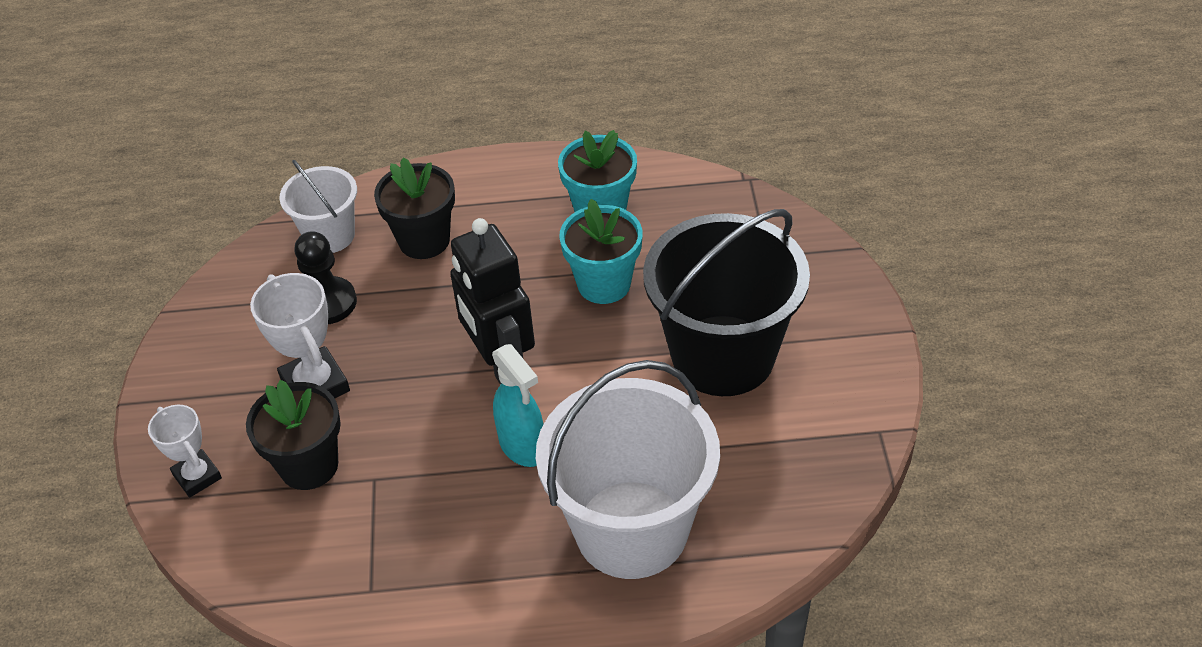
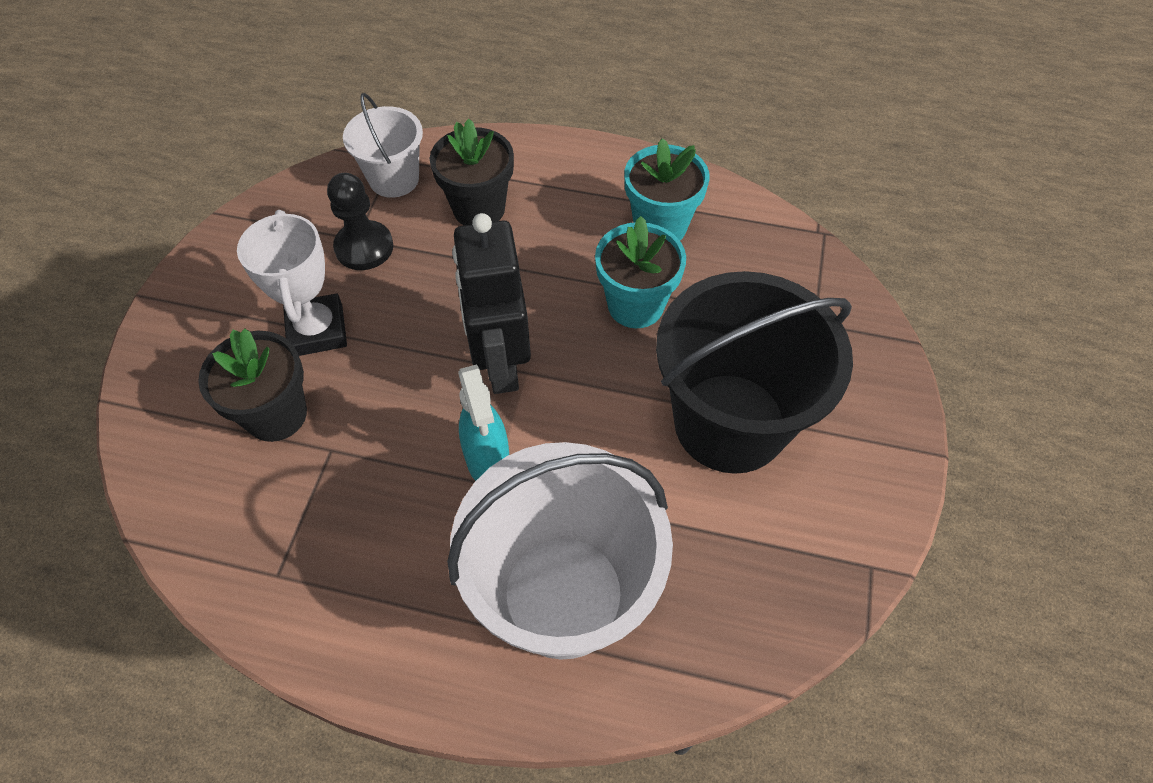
camera: 15 degrees right, 10 degrees up
(197, 476) = (170, 393): white trophy -> none

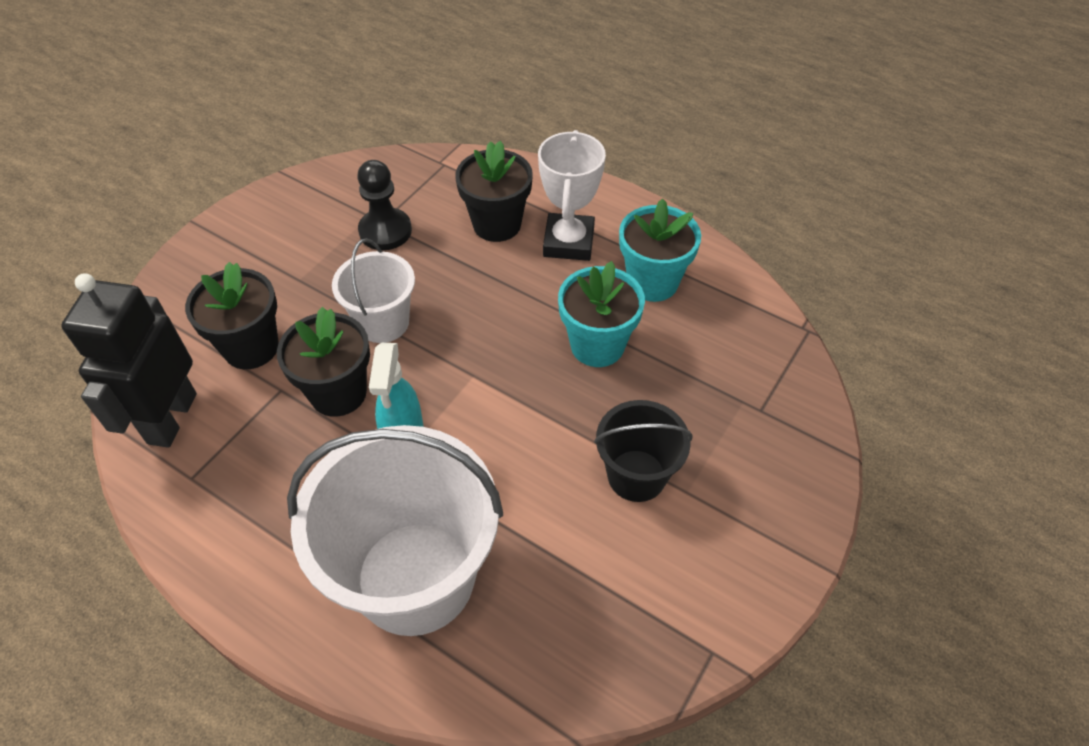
camera: 20 degrees right, 5 degrees down
(317, 330) = (315, 288): white trophy -> white trophy (568, 242)
(394, 179) = (436, 181): white bucket -> white bucket (383, 322)
(395, 434) = (338, 393): none -> black flower pot
(500, 364) = (453, 361): black robot -> black robot (171, 418)
(730, 422) = (636, 475): black bucket -> black bucket, size x0.53

